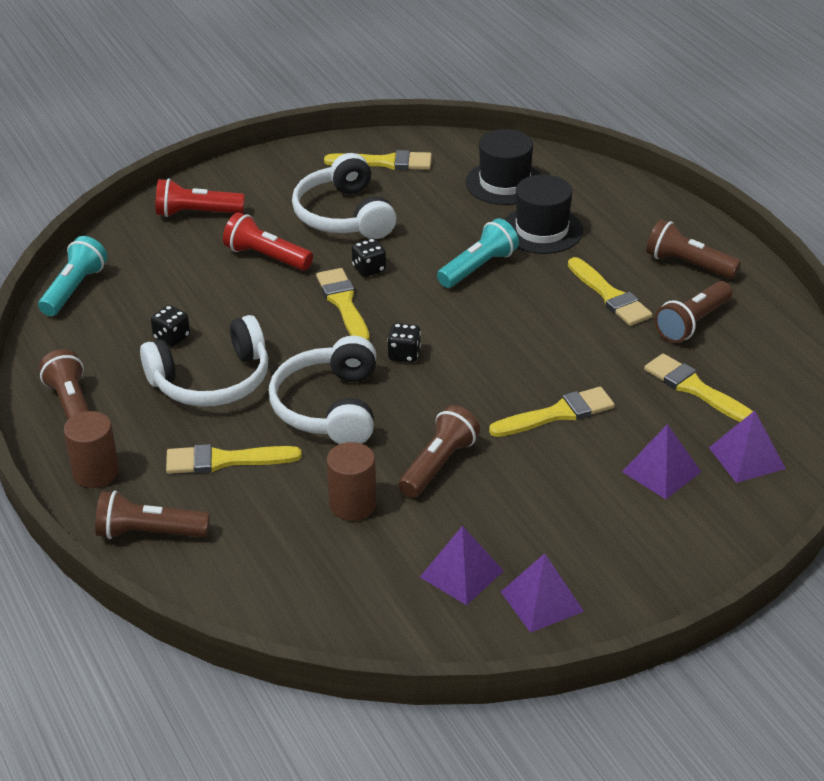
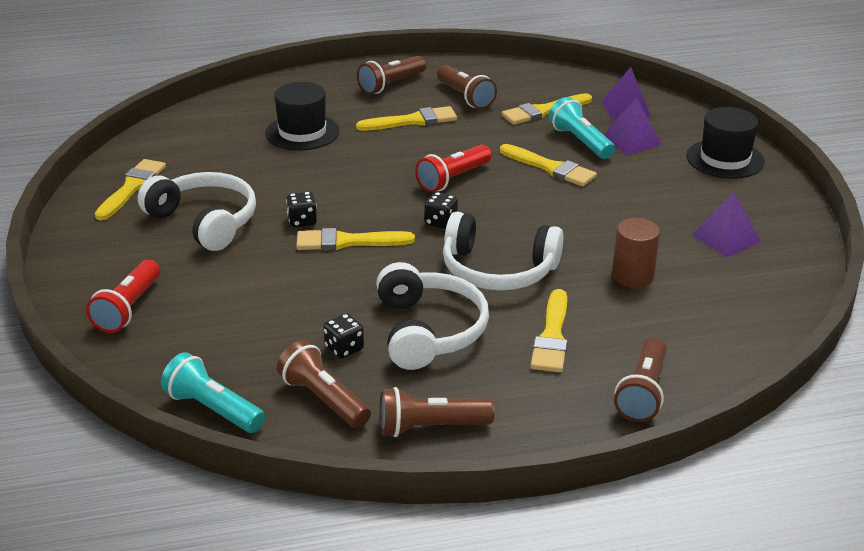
camera: 75 degrees left, 5 degrees down
(95, 472) = (543, 419): brown cylinder -> none
(266, 257) = (242, 274): red flashlight -> red flashlight (453, 179)
(344, 215) = (204, 222): white headphones -> white headphones turned 135 degrees counterclockwise
(438, 465) = (594, 228): brown flashlight -> brown flashlight (324, 399)
(478, 267) = (336, 169): turquoise flashlight -> turquoise flashlight (580, 141)
(504, 183) = (218, 136): black hat -> black hat (725, 159)
(541, 601) = (761, 210): purple pyramid -> none
(557, 414) = (550, 168): yellow brush -> yellow brush turned 135 degrees clockwise

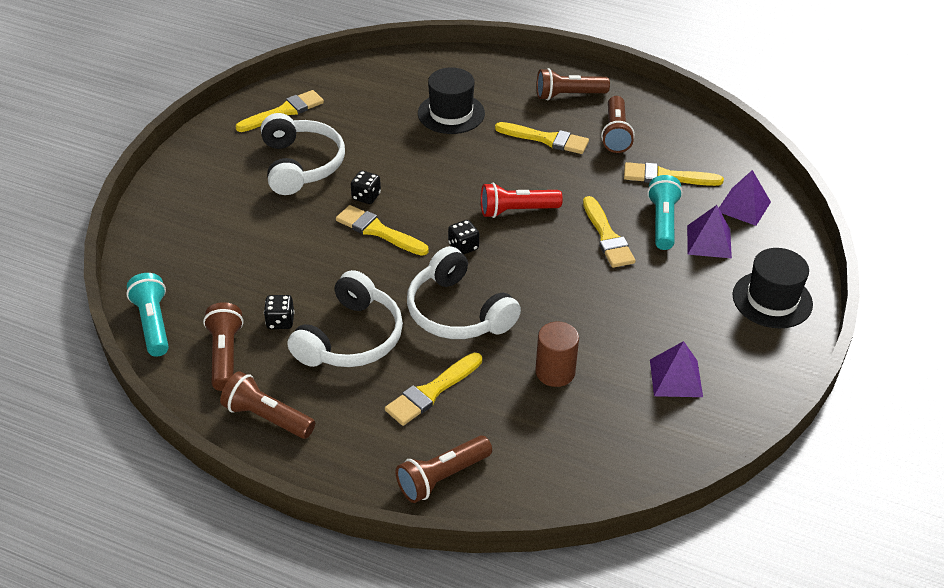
camera: 35 degrees right, 10 degrees up
(128, 308) = (183, 215): red flashlight -> none

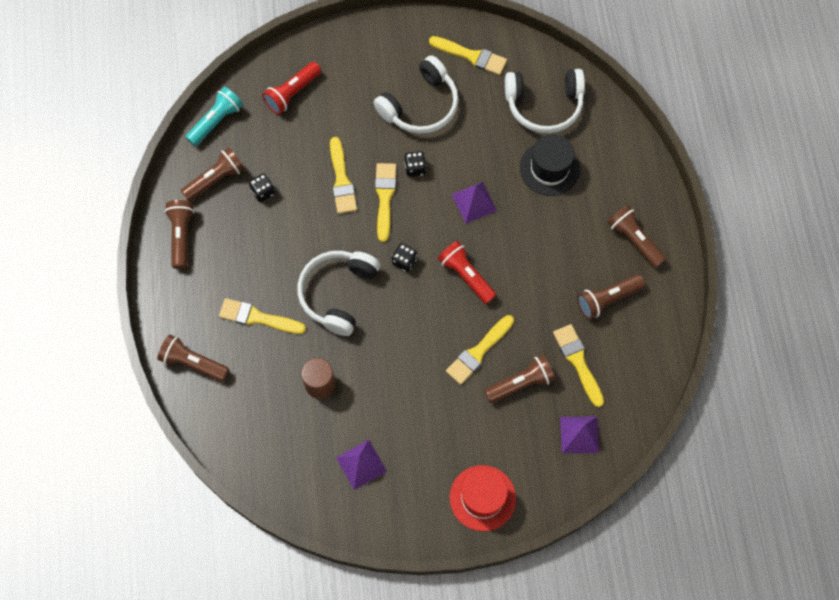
camera: 60 degrees right, 25 degrees up
(187, 248) = (292, 93): none -> red flashlight
(351, 338) = (274, 242): white headphones -> white headphones (544, 105)
(546, 139) = (565, 252): yellow brush -> yellow brush (341, 180)
(662, 222) = (521, 383): turquoise flashlight -> brown flashlight
(709, 241) = (520, 426): purple pyramid -> purple pyramid (474, 202)
(772, 299) = (482, 498): black hat -> red hat

